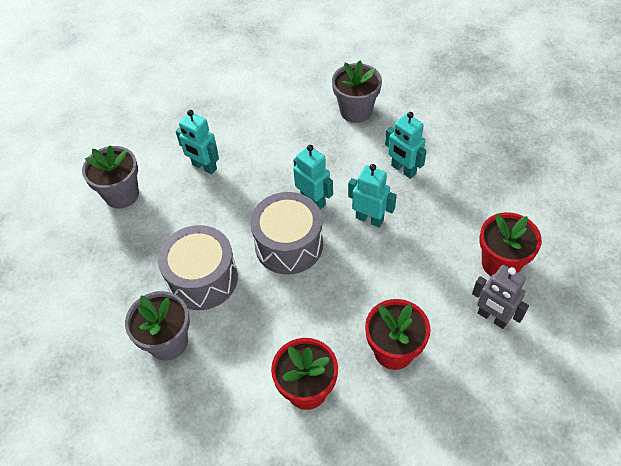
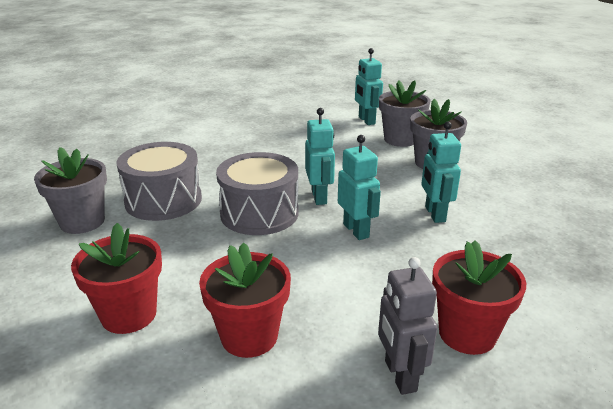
camera: 35 degrees right, 25 degrees down
(122, 194) = (182, 136): grey flower pot -> grey flower pot (400, 139)
(204, 167) = (259, 145): turquoise robot -> turquoise robot (366, 120)

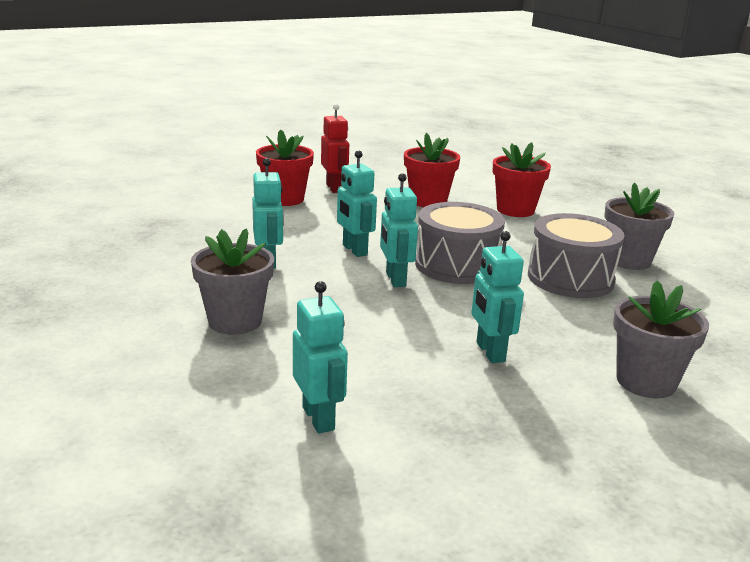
camera: 175 degrees right, 5 degrees down
(268, 146) = (489, 352): none -> turquoise robot
(399, 376) = (334, 188): grey robot -> red robot
(400, 139) = (266, 366): grey flower pot -> grey flower pot (646, 382)

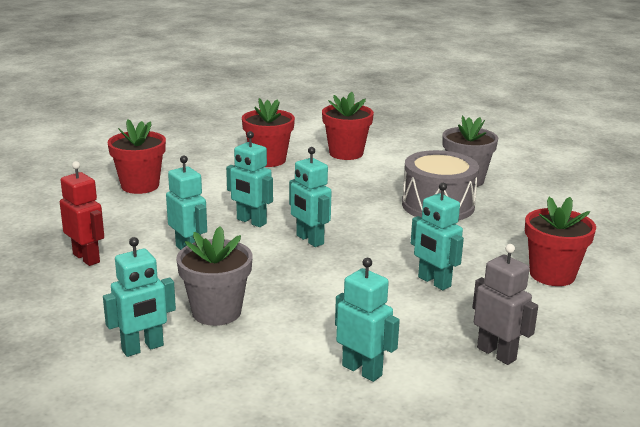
camera: 25 degrees left, 0 degrees up
(135, 334) = (143, 348): none -> turquoise robot
(334, 188) = (174, 164): red robot -> red robot (87, 258)
(456, 265) = (345, 215): grey drum -> none
(490, 448) = (496, 353): none -> grey robot
(646, 382) = (552, 274): grey flower pot -> red flower pot

